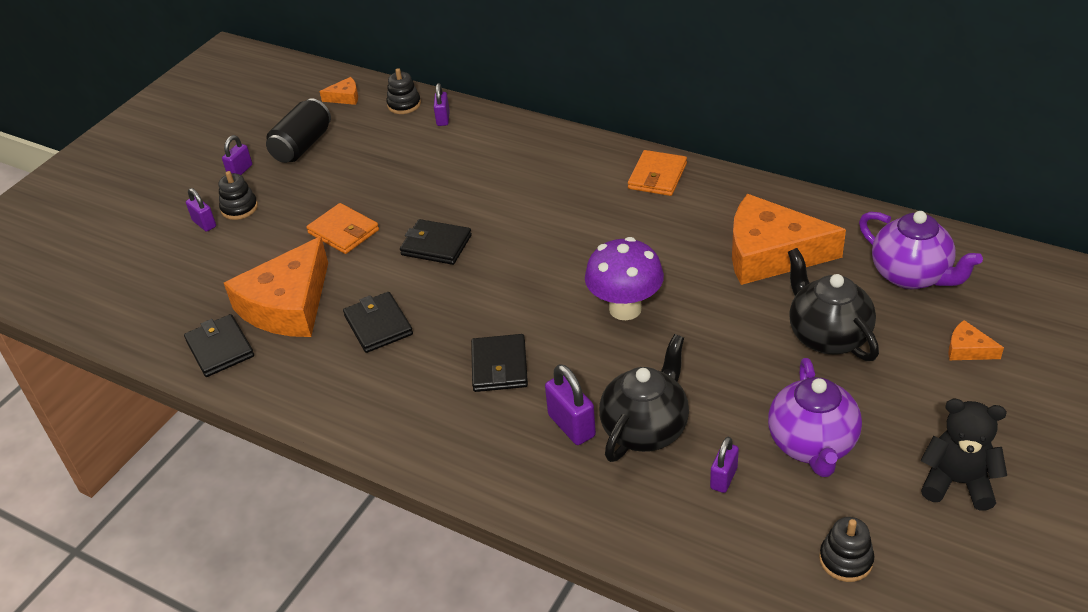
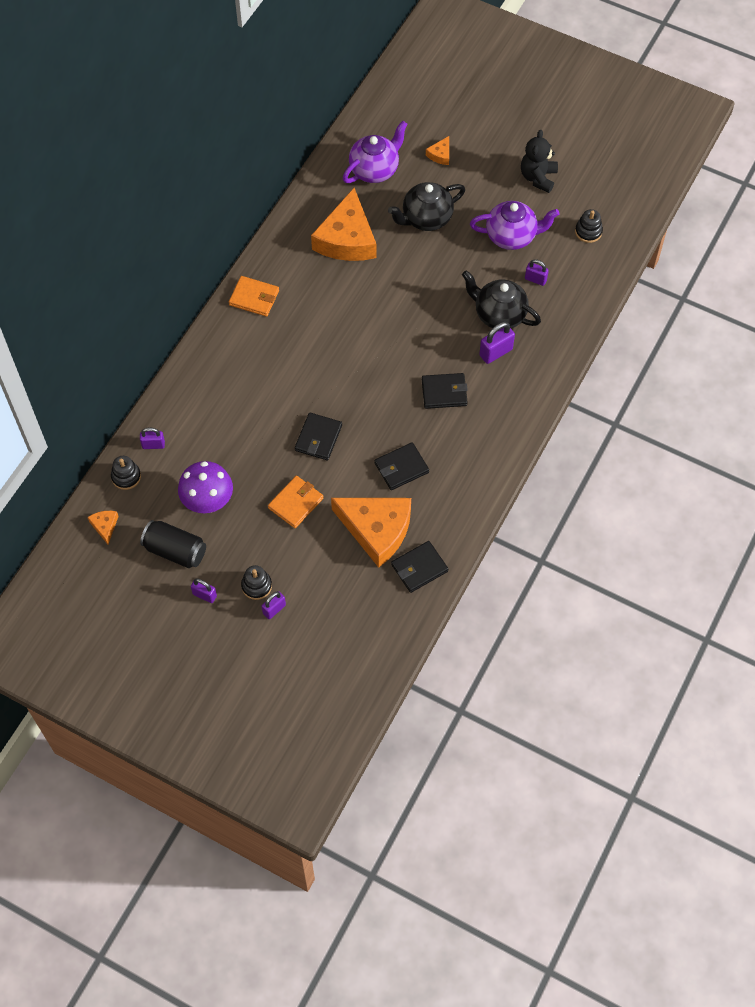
camera: 95 degrees left, 20 degrees up
(625, 309) = (394, 322): purple mushroom -> purple mushroom (208, 502)

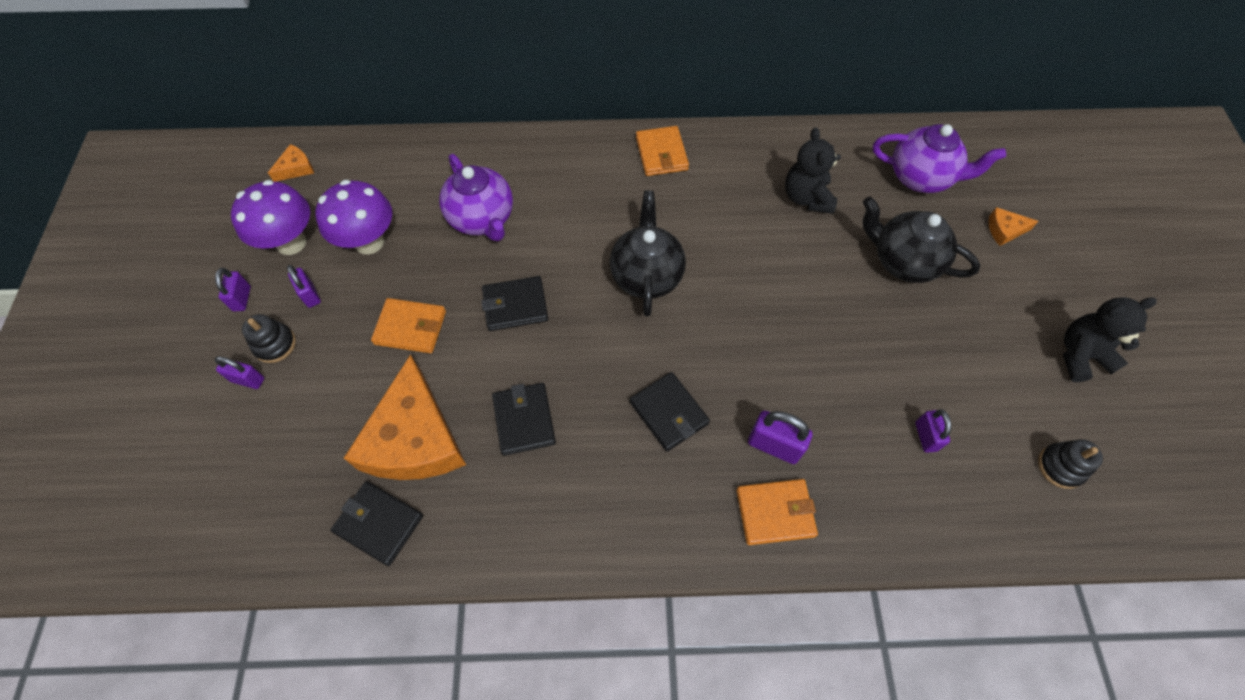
camera: 60 degrees right, 0 degrees up
(126, 477) = (366, 156): black stacking toy -> none
(153, 445) = (419, 159): purple padlock -> purple padlock (310, 295)
(175, 550) = (291, 242): black can -> purple mushroom
(347, 239) = (806, 198): orange cheese -> black teddy bear
(401, 468) = (524, 420): black wallet -> black wallet turned 45 degrees clockwise
(499, 315) = (834, 418): black teapot -> black teapot (646, 275)
(512, 236) = (964, 371): purple teapot -> purple teapot (482, 219)
(532, 373) = (775, 512): none -> orange wallet

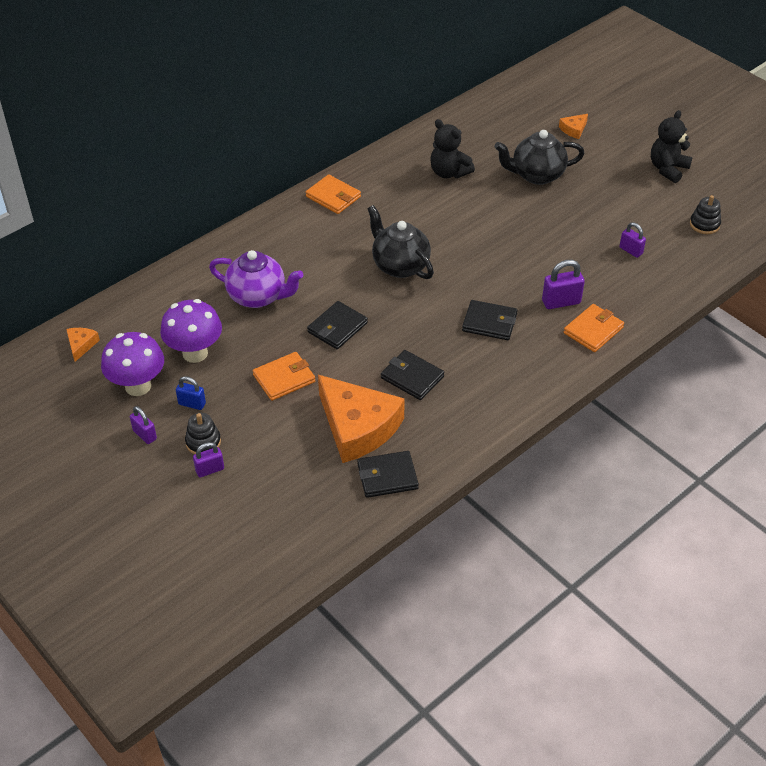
camera: 40 degrees left, 15 degrees down
(310, 295) = (192, 404): purple padlock -> blue padlock
(921, 177) = (502, 126): purple teapot -> none

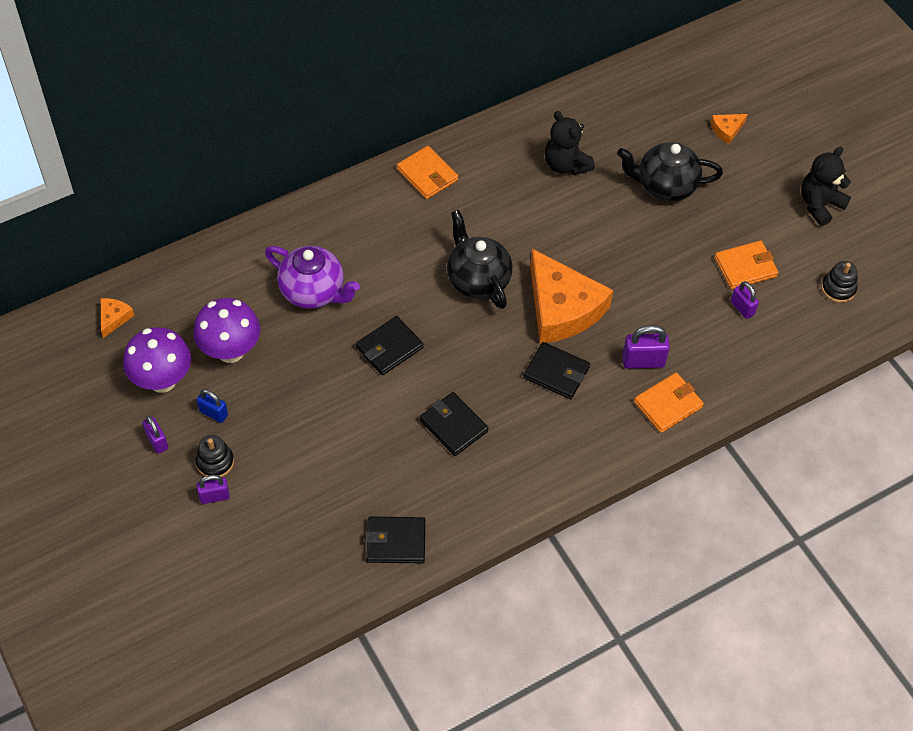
camera: 10 degrees right, 10 degrees up
(284, 378) = (317, 401): orange wallet -> orange wallet (745, 267)
(358, 427) = (380, 475): orange cheese -> orange cheese (562, 308)

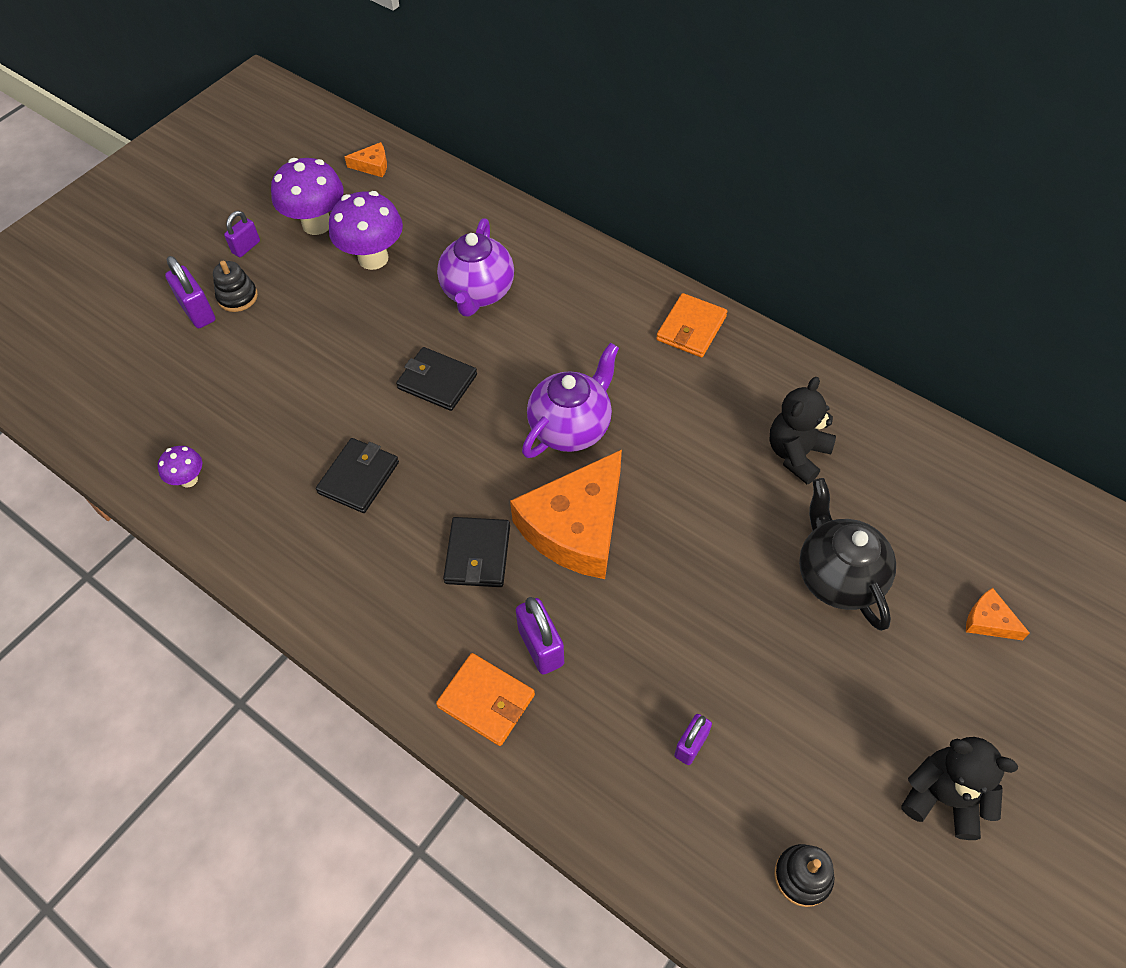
camera: 70 degrees right, 0 degrees up
(213, 413) = (294, 274): blue padlock -> none
(214, 496) = (198, 312): purple padlock -> purple padlock, size x1.52
(396, 542) = (189, 479): black wallet -> purple mushroom
(477, 280) = (571, 427): black teapot -> purple teapot
(745, 267) = (764, 726): orange wallet -> none

